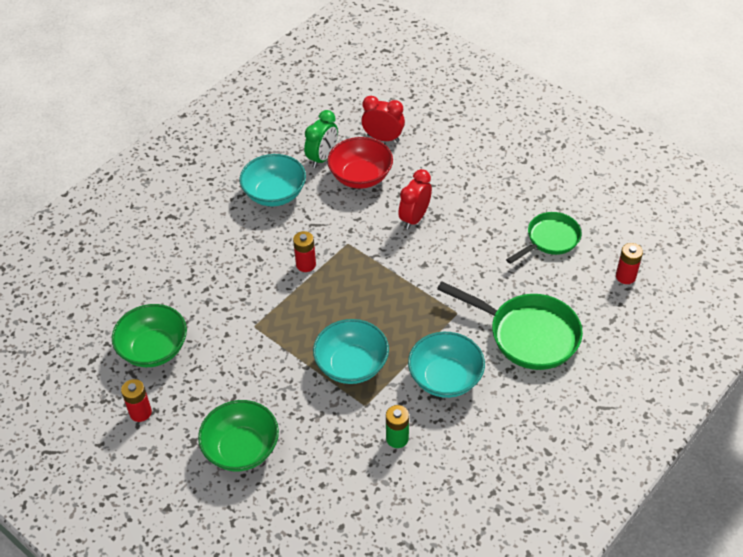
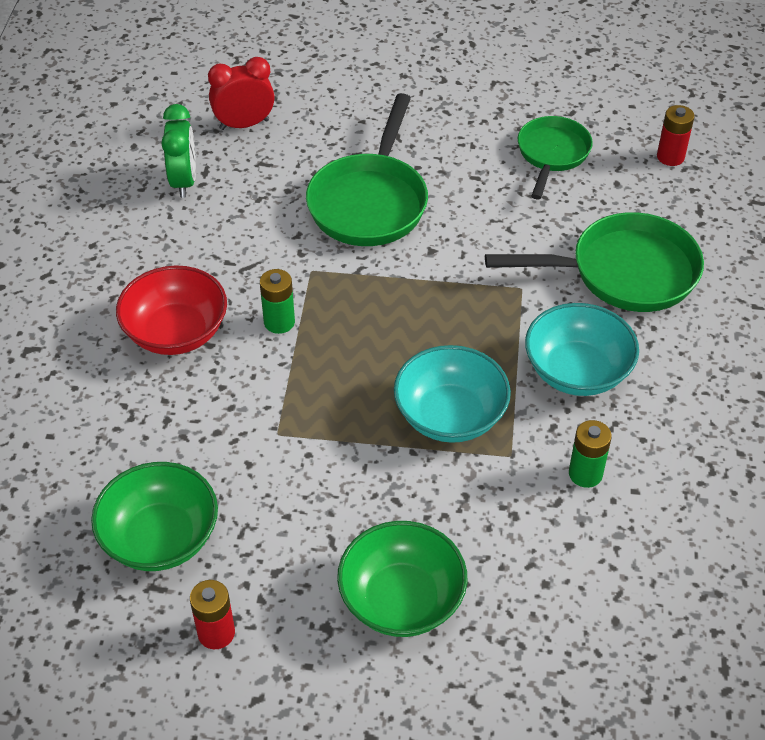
camera: 35 degrees left, 0 degrees up
(274, 194) = (157, 254): turquoise bowl -> none
(306, 264) = (279, 322): red battery -> green battery
(360, 177) = (256, 182): red bowl -> red bowl (176, 332)
(414, 218) = (370, 202): red clock -> green pan

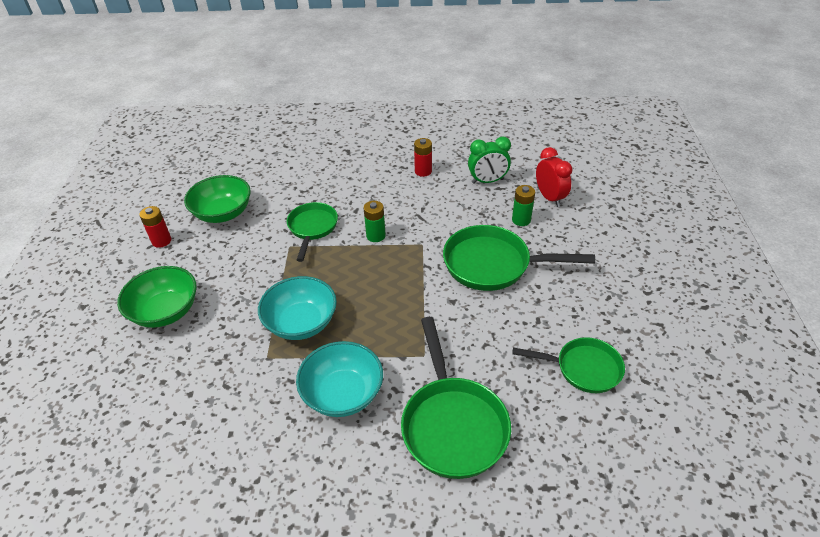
camera: 85 degrees right, 5 degrees down
(176, 332) = (363, 197): red bowl -> none
(239, 403) = (312, 228): none -> green pan
(585, 474) = (248, 401): green battery -> green battery (521, 220)
(670, 157) = (614, 462): red battery -> red battery (423, 171)

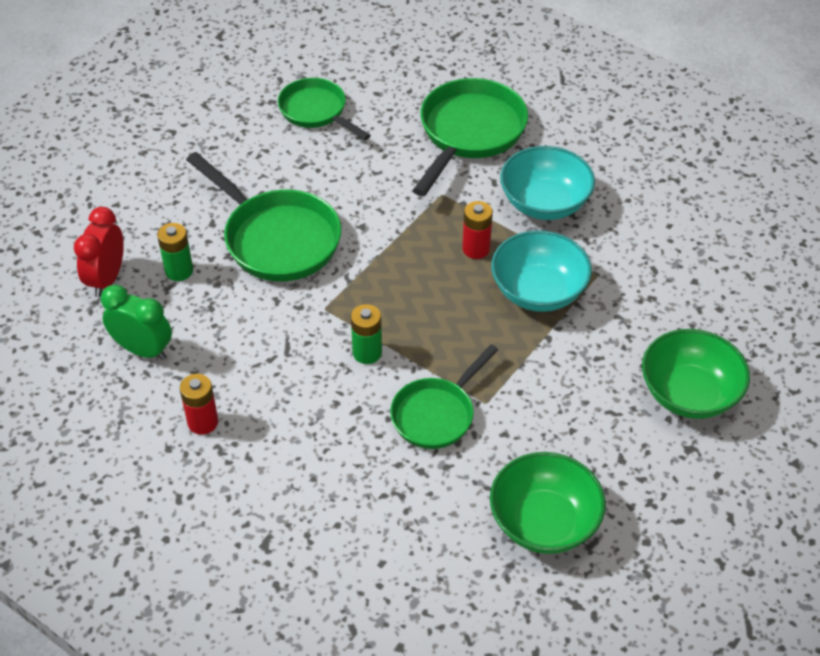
camera: 145 degrees left, 5 degrees up
(161, 241) = (657, 520): red battery -> red battery (476, 249)

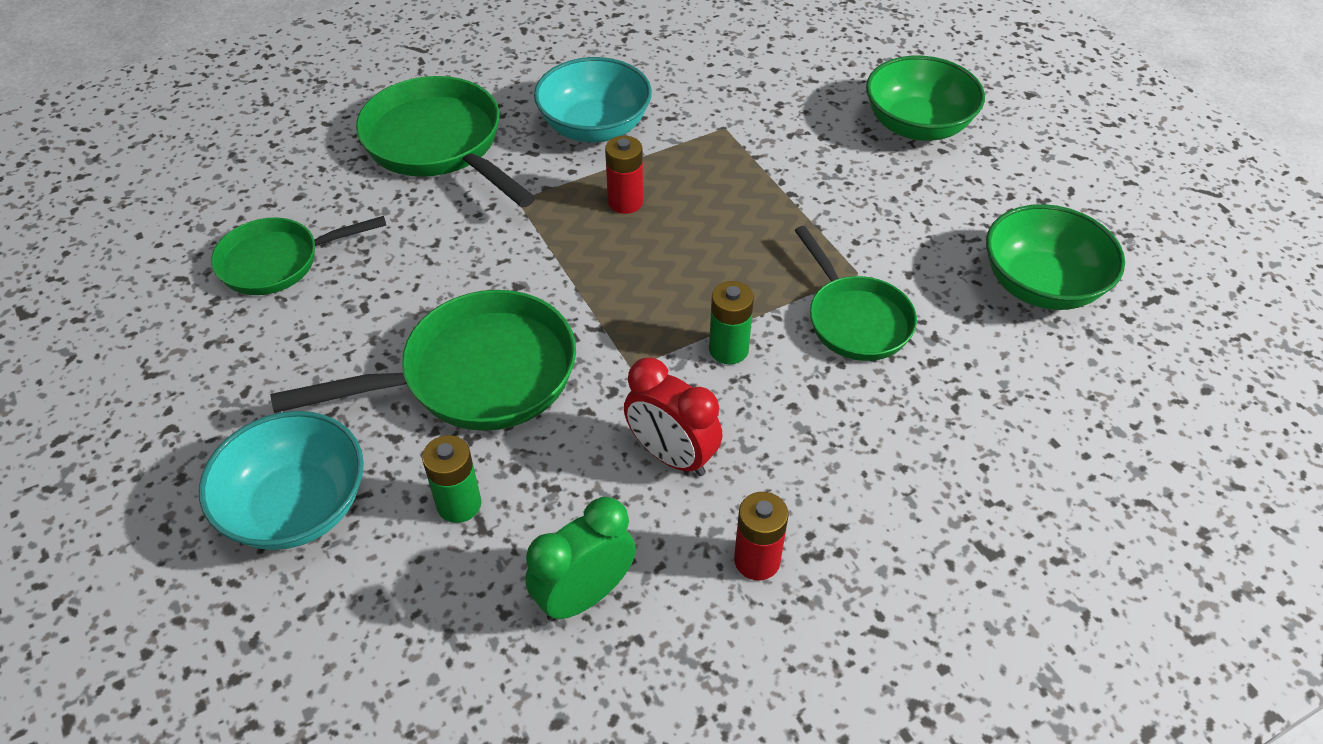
camera: 65 degrees left, 0 degrees up
(107, 279) = (411, 603): red clock -> red clock (671, 456)
(538, 291) = (720, 177): turquoise bowl -> turquoise bowl (297, 507)

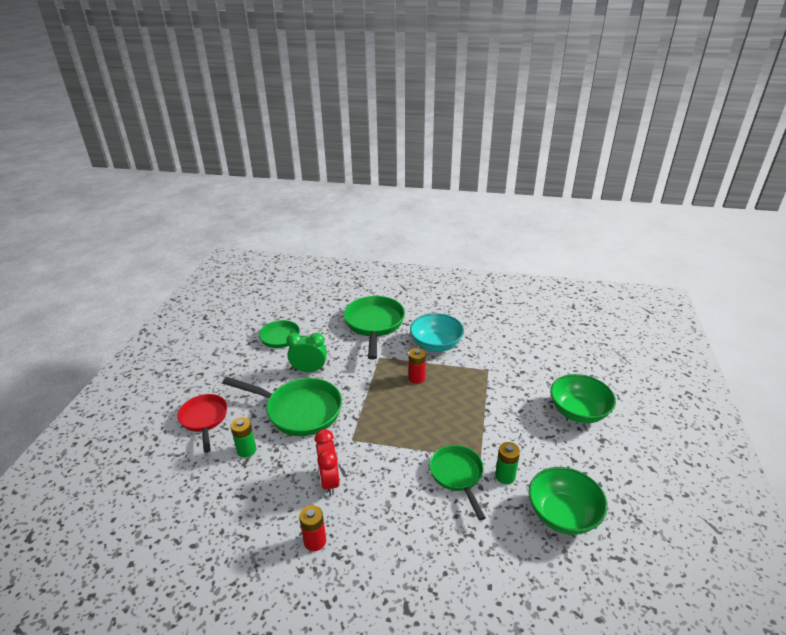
camera: 40 degrees right, 15 degrees down
(297, 507) = (204, 419): turquoise bowl -> red pan
(584, 595) = (247, 509): green clock -> green clock (309, 370)
(728, 349) = (393, 455): green battery -> green battery (505, 476)
(855, 319) = (457, 475): green pan -> green pan turned 150 degrees clockwise

